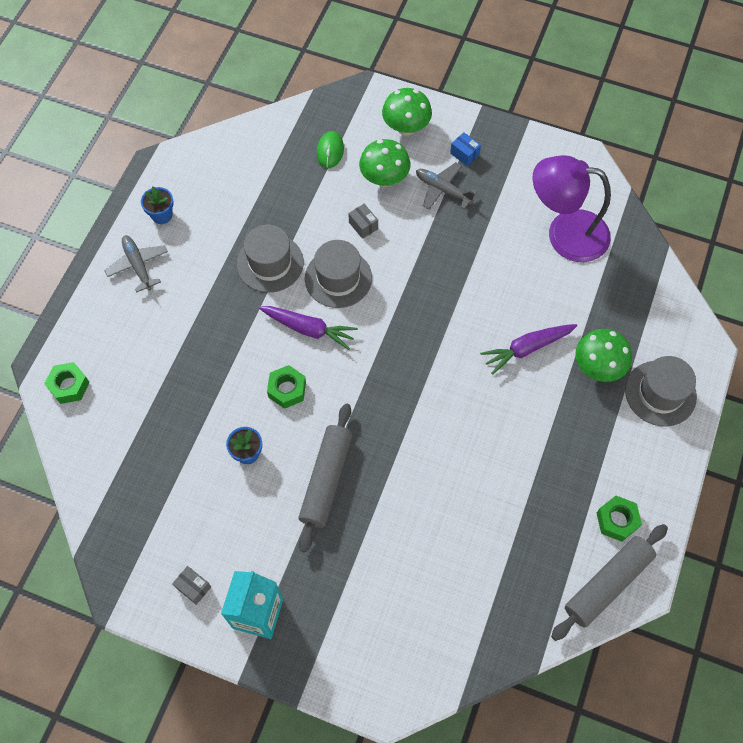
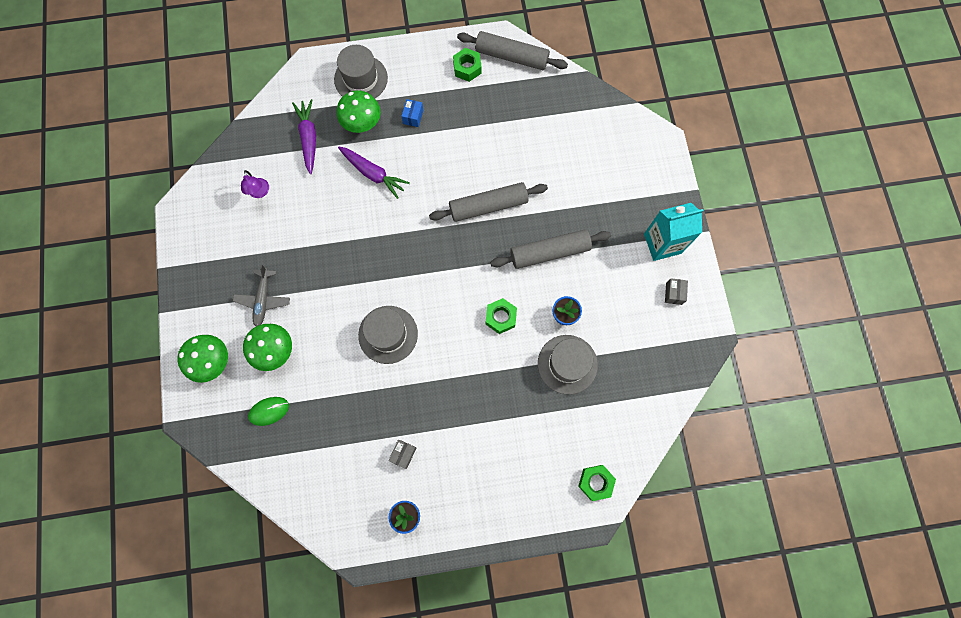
camera: 120 degrees left, 10 degrees up
(138, 265) = (464, 501): grey plane -> none
(270, 263) = (403, 395): grey hat -> grey hat (567, 364)
(308, 329) = (443, 331): purple carrot -> purple carrot (309, 138)
(363, 226) = (330, 342): grey box -> grey box (403, 454)
(420, 446) = (488, 206): none -> grey rolling pin
(464, 154) = (218, 301): blue box -> blue box (413, 117)
(565, 233) = (259, 192): purple lamp -> purple lamp, size x0.42

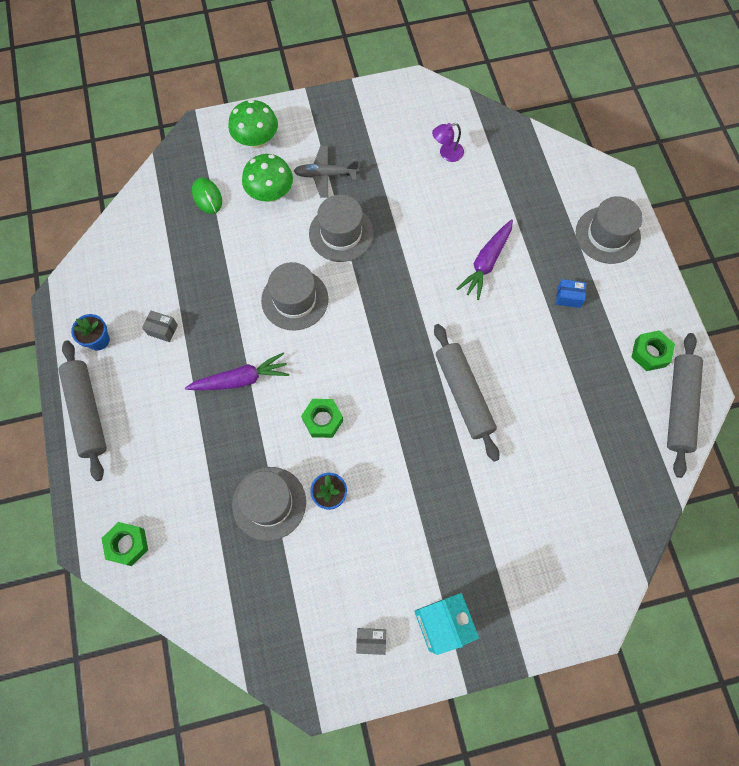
camera: 85 degrees right, 5 degrees down
(309, 138) = (519, 191): purple carrot -> purple carrot (240, 379)
(327, 290) = (341, 233): none -> grey hat
(362, 124) = (548, 243): green mushroom -> none
(549, 252) = (411, 473): grey rolling pin -> grey rolling pin (87, 412)

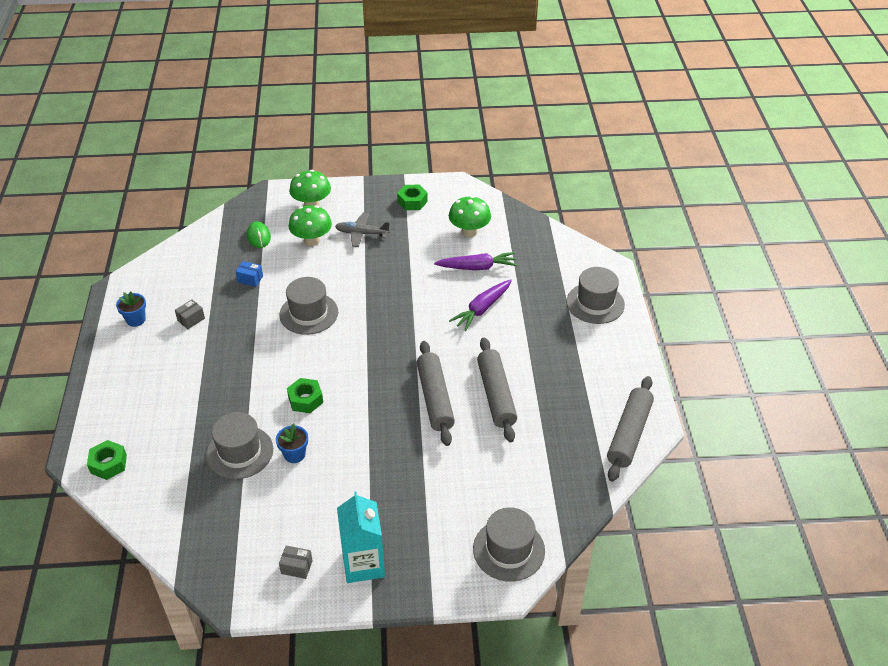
camera: 10 degrees right, 25 degrees down
(87, 412) = (108, 367): grey rolling pin -> grey rolling pin (496, 395)
(162, 330) = (191, 319): grey box -> grey box turned 75 degrees counterclockwise
(240, 379) = (244, 362): purple carrot -> purple carrot (477, 267)
(341, 233) = (362, 274): grey hat -> grey hat (508, 550)
(446, 153) = (469, 231): purple lamp -> green mushroom
(568, 297) = (548, 342): blue box -> blue box (250, 279)
(650, 353) = (611, 391): green nut -> green nut (412, 201)

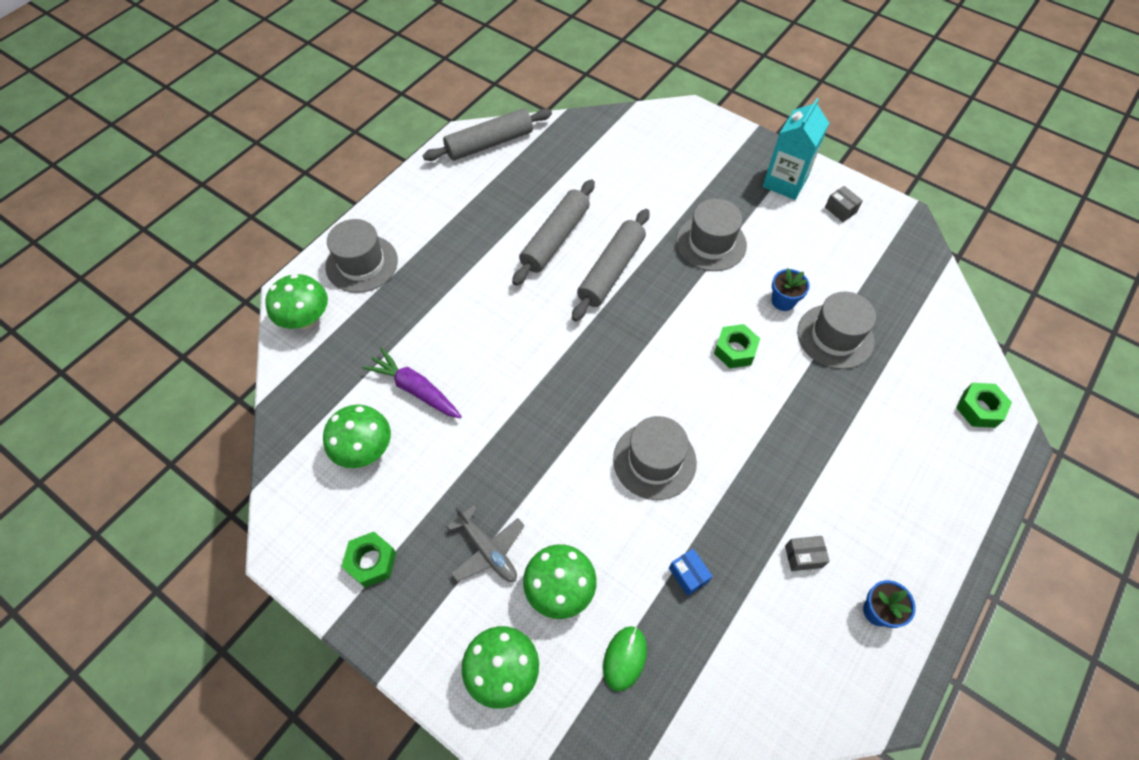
camera: 140 degrees left, 15 degrees up
(482, 309) = (470, 333): purple carrot -> none
(508, 550) = (668, 129): grey hat -> grey hat (711, 243)
(581, 260) = (306, 319): none -> green mushroom

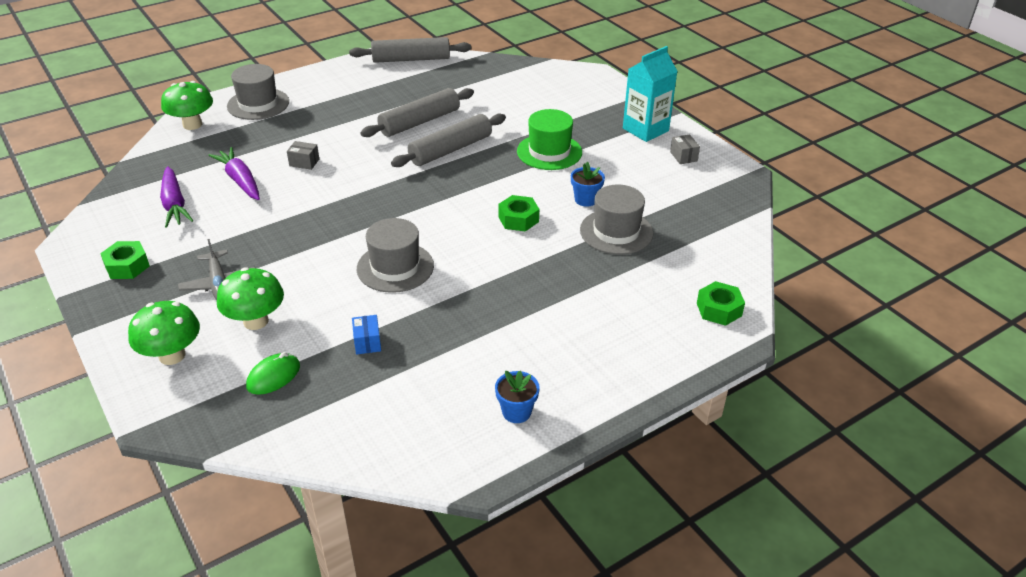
camera: 20 degrees right, 20 degrees down
(365, 450) = (174, 204): green mushroom -> purple carrot
(711, 243) = (549, 152): grey hat -> green hat
(803, 556) = (476, 359): grey box -> grey box (304, 162)

